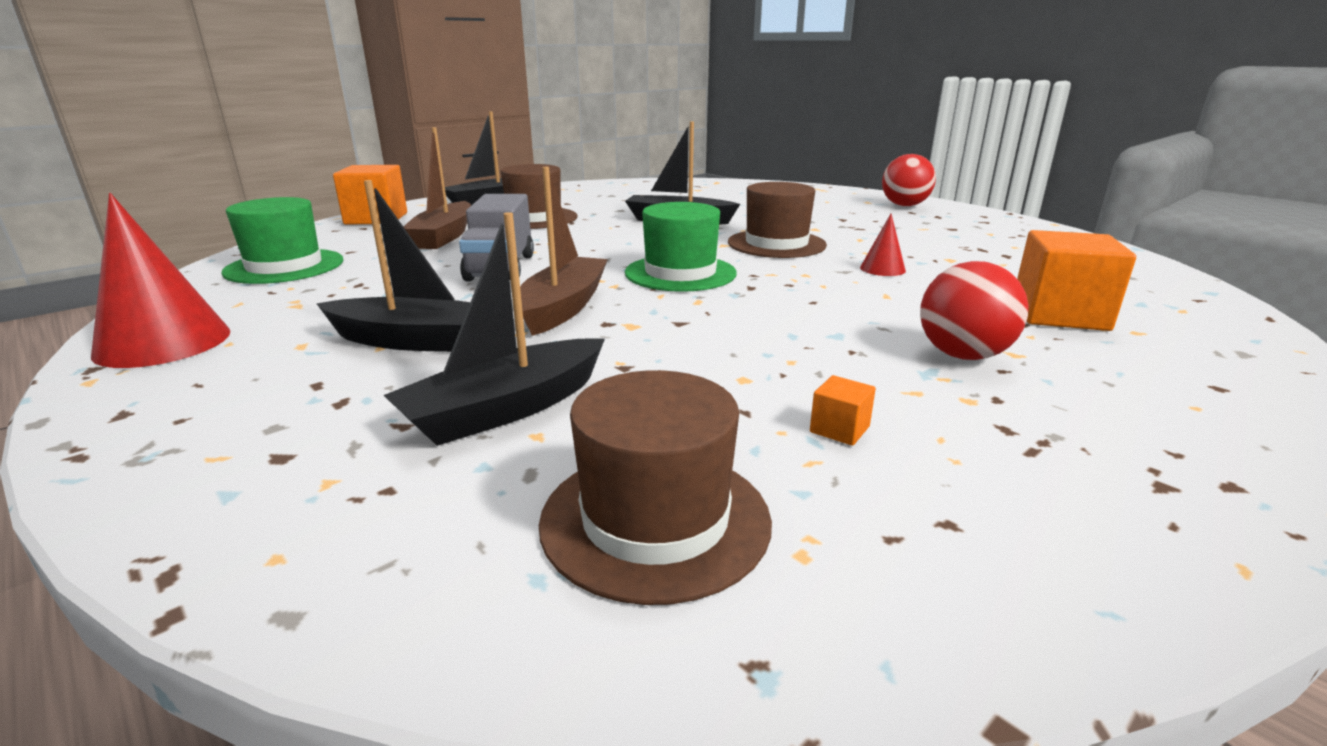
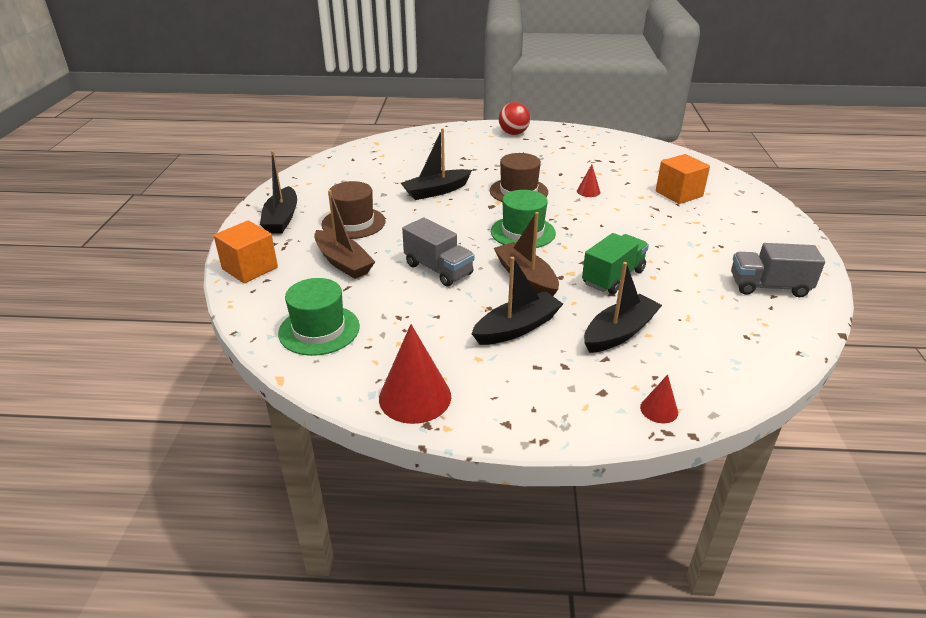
camera: 45 degrees left, 10 degrees up
(257, 534) = (659, 409): none -> red cone
(506, 409) = (619, 332): black boat -> black boat turned 135 degrees counterclockwise
(655, 520) = (726, 337): brown hat -> none
(676, 352) = (613, 277): none -> green truck
(839, 429) = (709, 281): orange cube -> none
(962, 355) = (686, 230): red ball -> none
(974, 503) = (768, 286): none -> grey truck

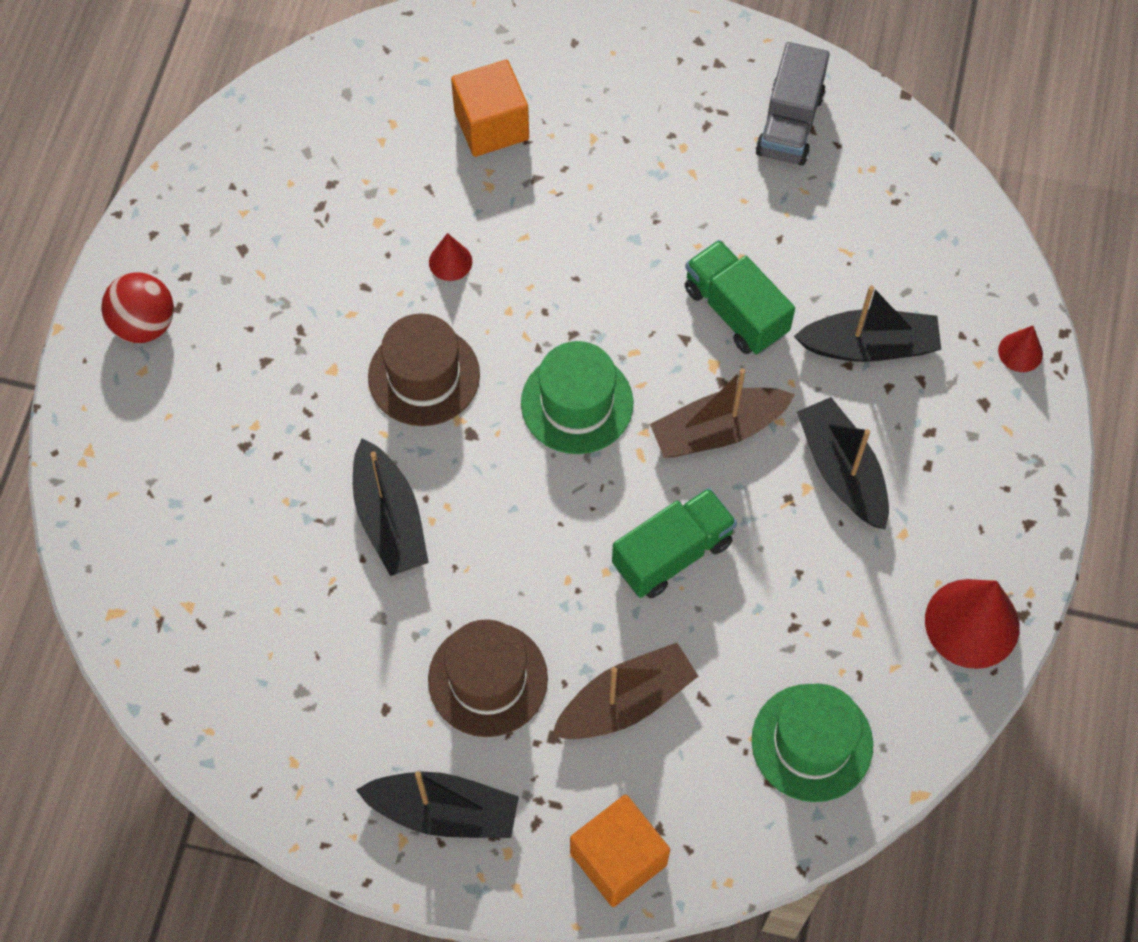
camera: 80 degrees left, 30 degrees up
(438, 269) = (672, 554): grey truck -> green truck
(619, 332) = (869, 346): black boat -> black boat turned 120 degrees clockwise

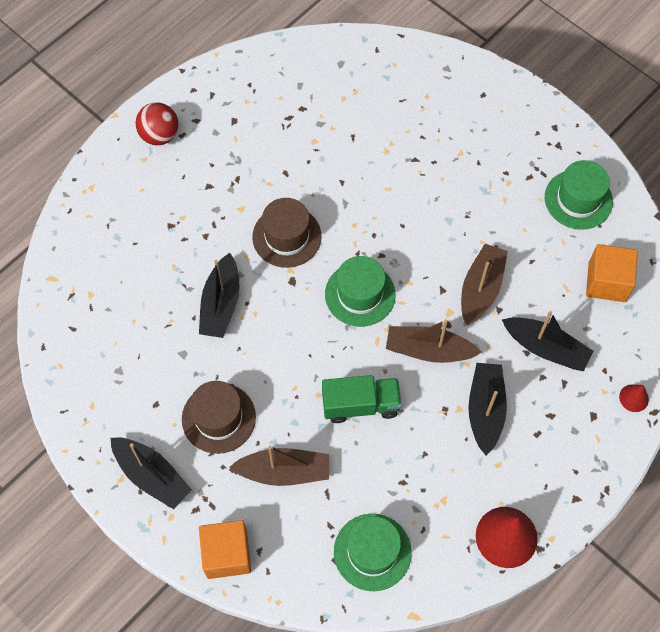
camera: 30 degrees right, 0 degrees up
(450, 261) = (339, 182): red cone -> none
(491, 125) = (408, 118): orange cube -> orange cube (607, 282)
(735, 311) = (481, 289): green truck -> brown boat
(789, 124) = (578, 199): grey truck -> green hat

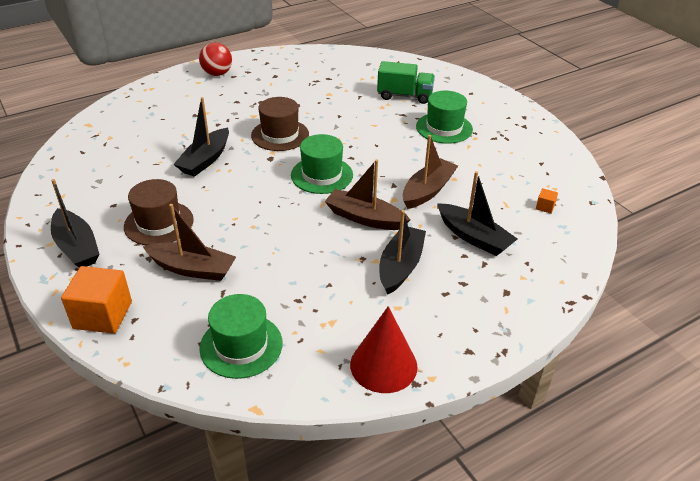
camera: 15 degrees right, 25 degrees down
(360, 405) = (286, 240): green truck -> green truck (404, 96)
(578, 199) = (532, 156): green hat -> green hat (444, 128)
(607, 282) = (545, 207): orange cube -> orange cube, size x0.43
(634, 398) = (551, 287): red cone -> none

